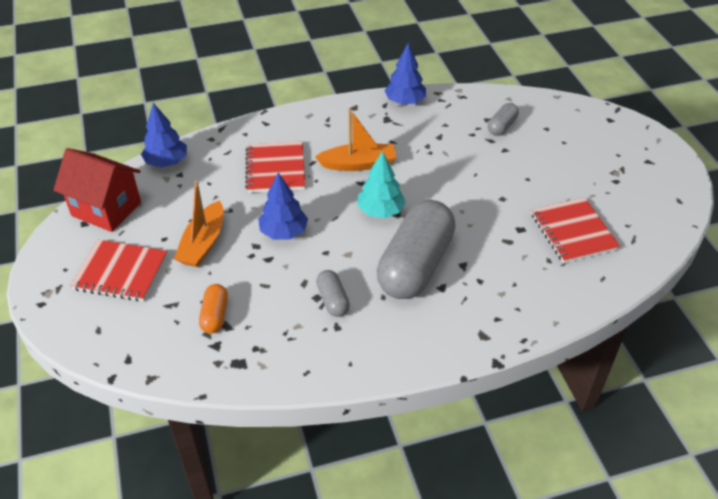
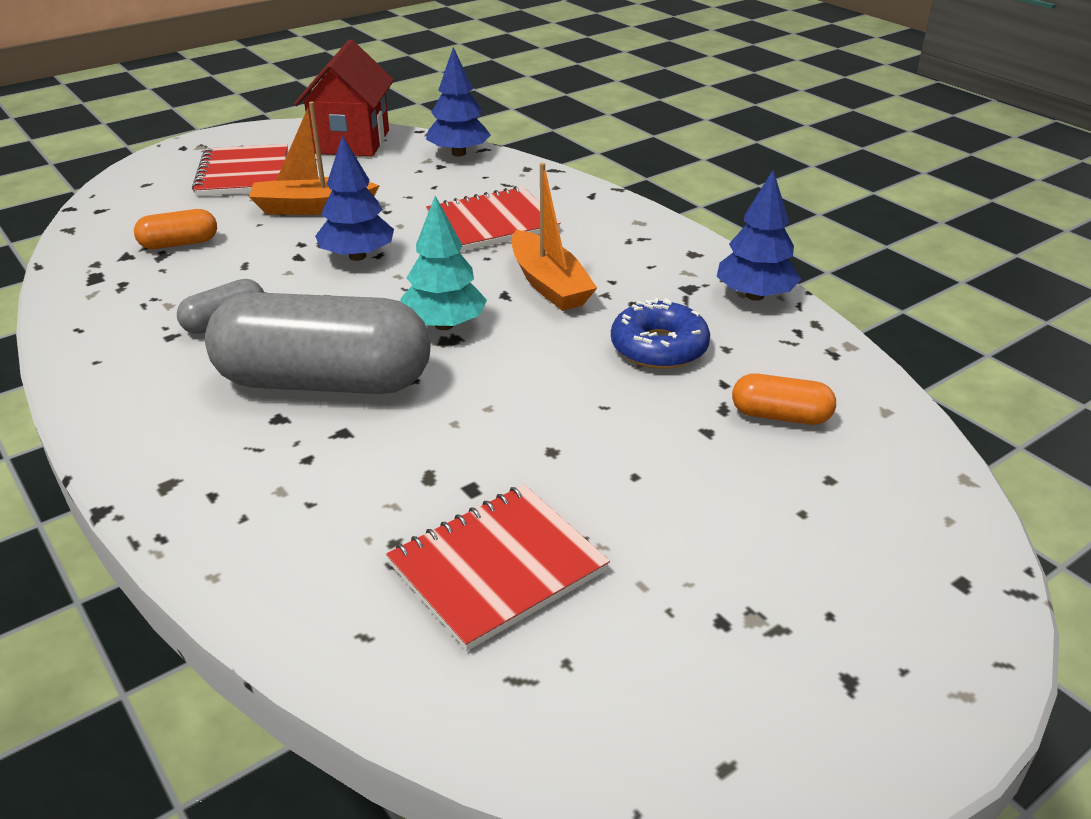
camera: 70 degrees right, 10 degrees down
(435, 144) = (659, 347): none -> blue donut
(502, 126) = (780, 416): grey capsule -> orange capsule

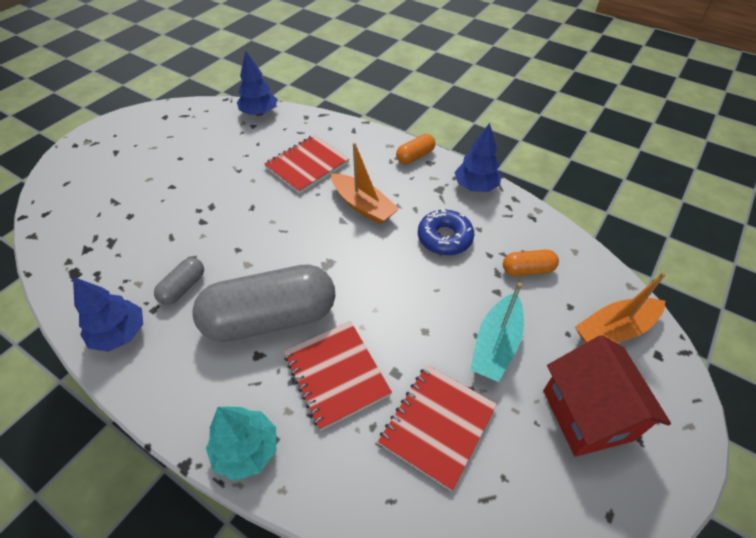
camera: 20 degrees left, 15 degrees up
(179, 244) = (118, 230): orange capsule -> orange capsule (415, 156)
(243, 174) = (129, 159): red notebook -> red notebook (336, 374)
(312, 208) = (190, 178): orange boat -> orange boat (614, 330)
(351, 142) = (186, 117): red house -> red house (587, 415)
(357, 256) = (239, 212): blue tree -> blue tree (120, 334)
(444, 325) = (319, 253): turquoise tree -> turquoise tree (246, 450)
(661, 495) = (496, 344): none -> turquoise boat

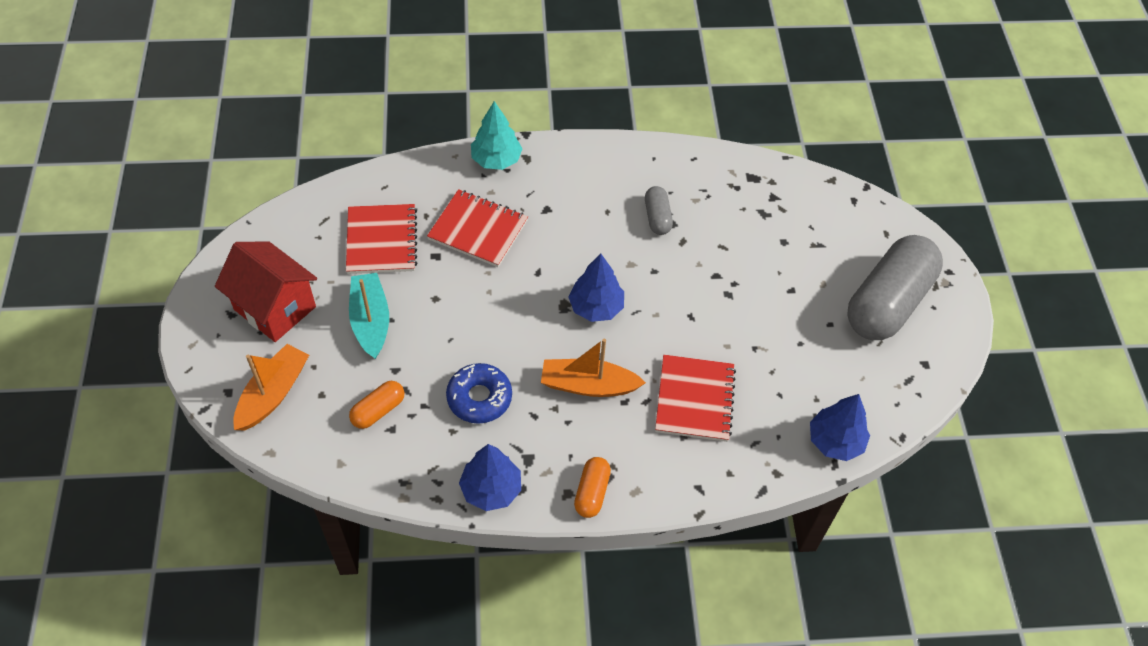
camera: 140 degrees right, 5 degrees up
(120, 334) = (659, 165): blue tree -> blue tree (596, 307)
(271, 318) = (564, 237): grey capsule -> grey capsule (887, 302)

